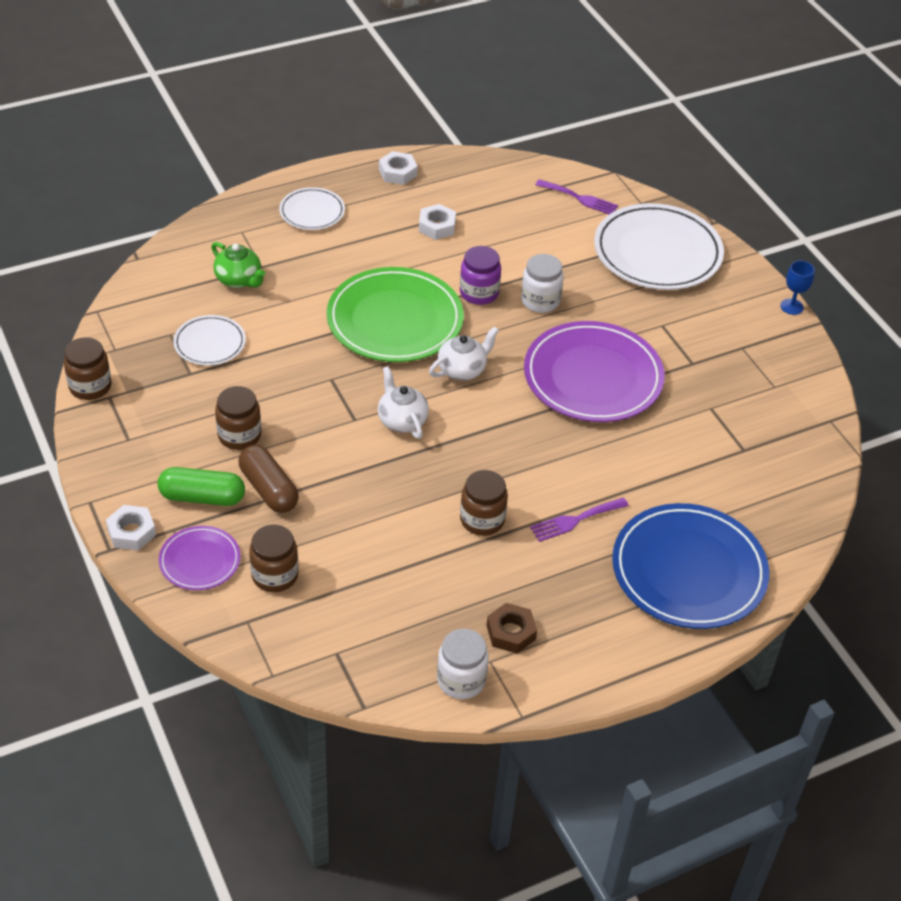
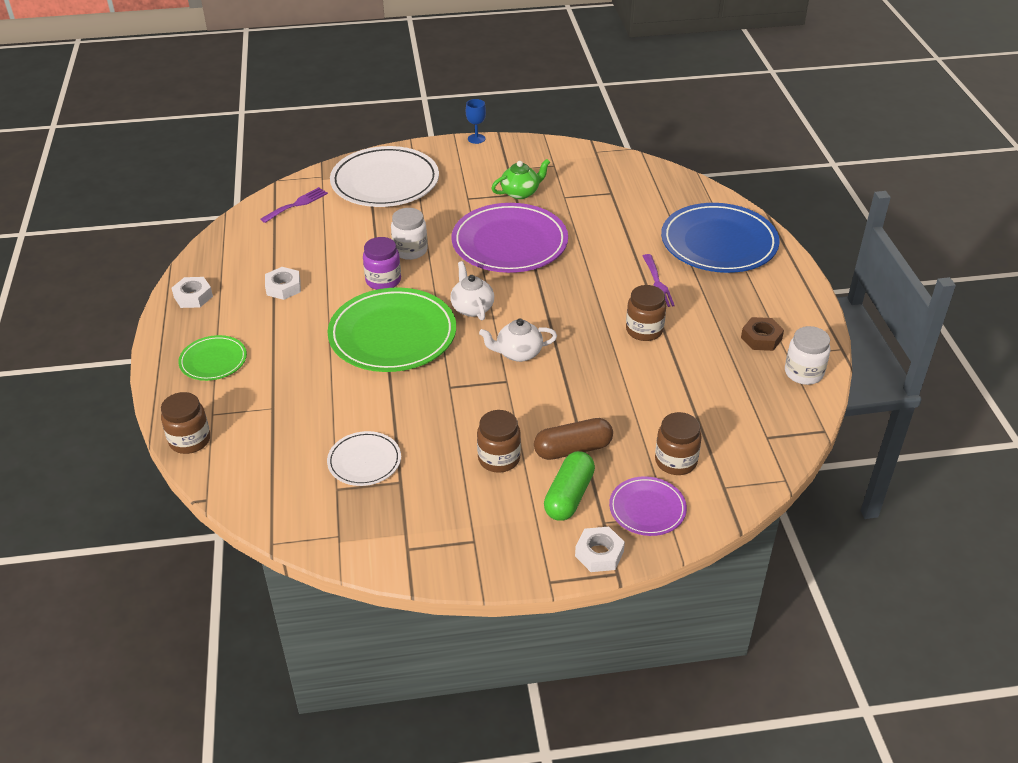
camera: 70 degrees left, 5 degrees down
(90, 386) = (386, 562): brown jar -> brown jar (190, 440)
(239, 280) = (283, 427): green teapot -> green teapot (520, 193)
(312, 212) = (213, 361): white plate -> green plate

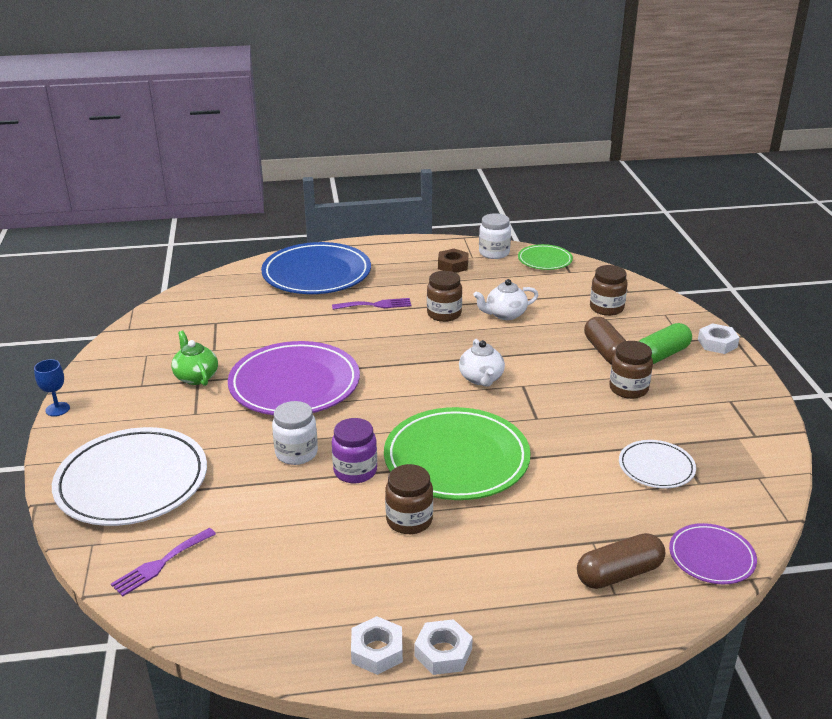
camera: 90 degrees left, 10 degrees down
(190, 440) = (664, 607): brown jar -> brown jar (409, 520)
(213, 361) = (516, 607): green plate -> green plate (545, 260)
(232, 419) = (619, 574): none -> brown capsule
(283, 287) = (362, 557): white nut -> white nut (443, 652)
(297, 204) = (161, 564): purple fork -> purple fork turned 90 degrees counterclockwise
(472, 308) = (409, 407): white teapot -> white teapot (505, 314)
(569, 496) = (661, 355): green capsule -> green capsule turned 60 degrees counterclockwise
(647, 509) = (662, 322): purple plate -> purple plate (711, 557)

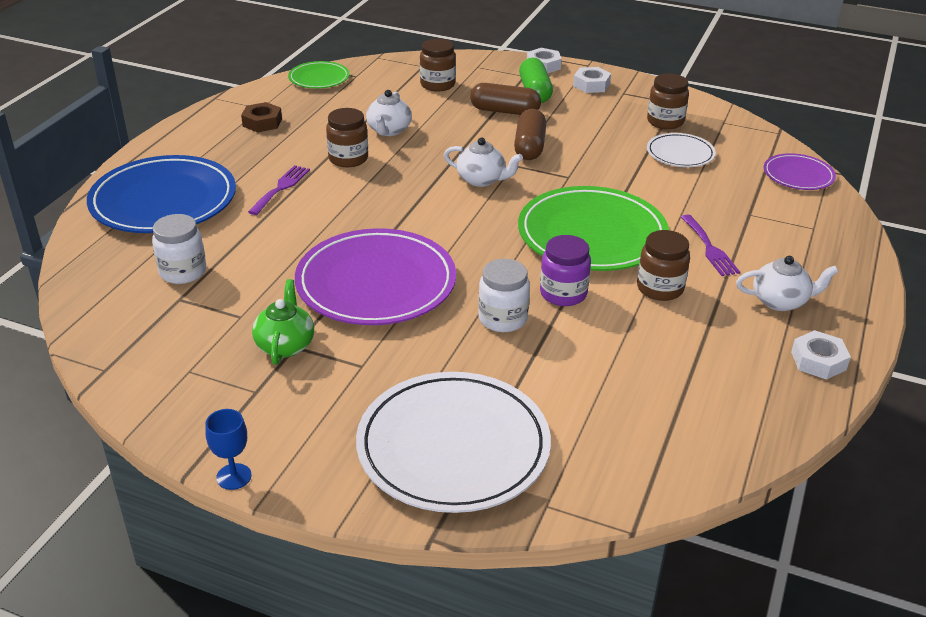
camera: 60 degrees left, 5 degrees up
(161, 564) = (617, 460): purple fork -> purple fork (709, 248)
(196, 377) = (285, 345): green teapot -> green teapot turned 90 degrees clockwise
(443, 652) = (837, 328): white nut -> white nut (591, 85)
(455, 601) = (780, 301): none -> white teapot
(494, 253) = (269, 95): white jar -> white jar (183, 272)
(619, 574) = (793, 217): brown capsule -> brown capsule (529, 146)
(628, 389) = (567, 123): brown jar -> brown jar (665, 122)

